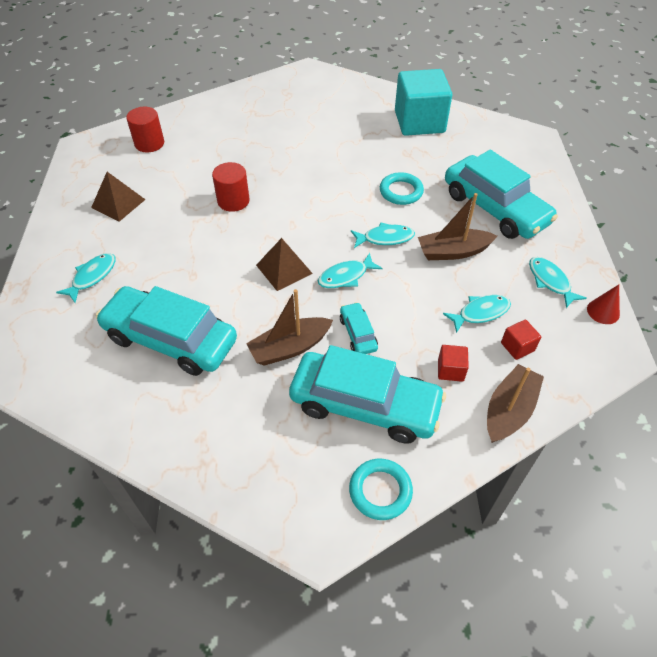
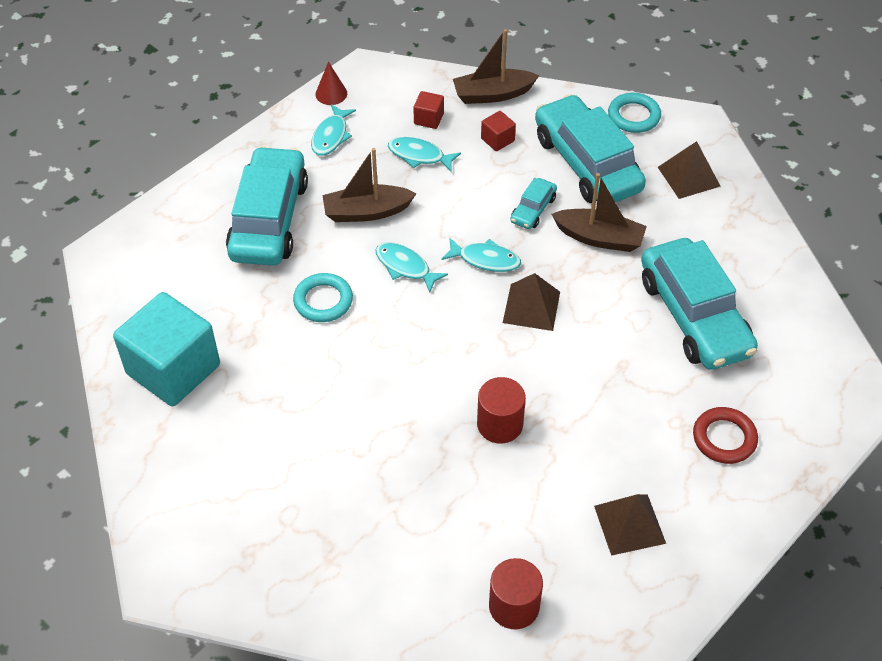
camera: 135 degrees left, 0 degrees up
(92, 277) = (724, 438): turquoise fish -> red ring
(273, 461) = (689, 176): none -> brown pyramid
(453, 252) = (366, 212): brown boat -> brown boat turned 135 degrees clockwise

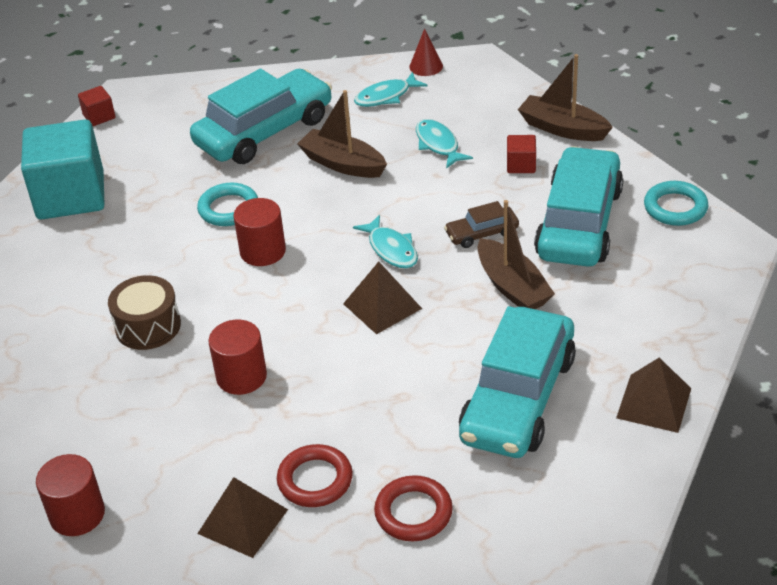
camera: 45 degrees right, 10 degrees down
(382, 433) = (148, 326): none -> brown drum
(394, 319) = (263, 251): none -> red cylinder
(405, 267) = (320, 219): turquoise fish -> none
(428, 119) = (482, 121): red cube -> red cube (99, 116)
(533, 209) = (482, 233): turquoise car -> brown car
(639, 461) = (315, 480): none -> red ring
(689, 176) = (665, 283): brown pyramid -> brown pyramid (654, 403)

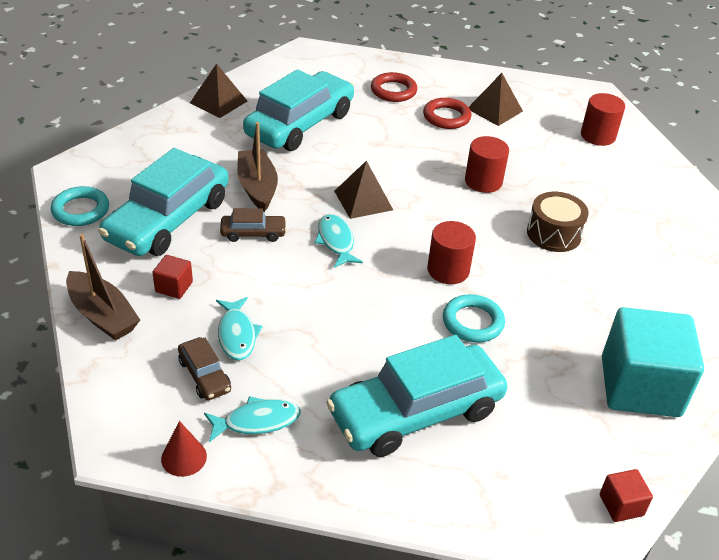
camera: 170 degrees left, 0 degrees up
(343, 164) = (344, 340): brown boat -> none
(445, 112) = (204, 375): none -> brown car

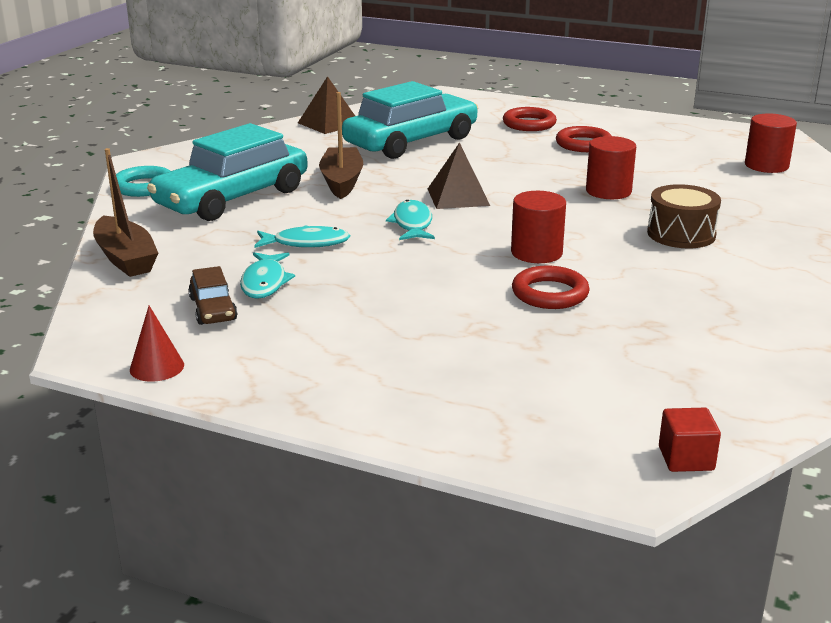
camera: 15 degrees right, 15 degrees down
(174, 287) = (213, 244): red cube -> none
(253, 233) = (321, 213): brown car -> none
(257, 421) = (254, 348): turquoise fish -> turquoise fish (306, 243)
(416, 412) = (447, 357): turquoise car -> none
(472, 322) = (550, 293): turquoise ring -> red ring
(494, 110) = (644, 141): brown pyramid -> none
(640, 386) = (749, 361): turquoise cube -> none

